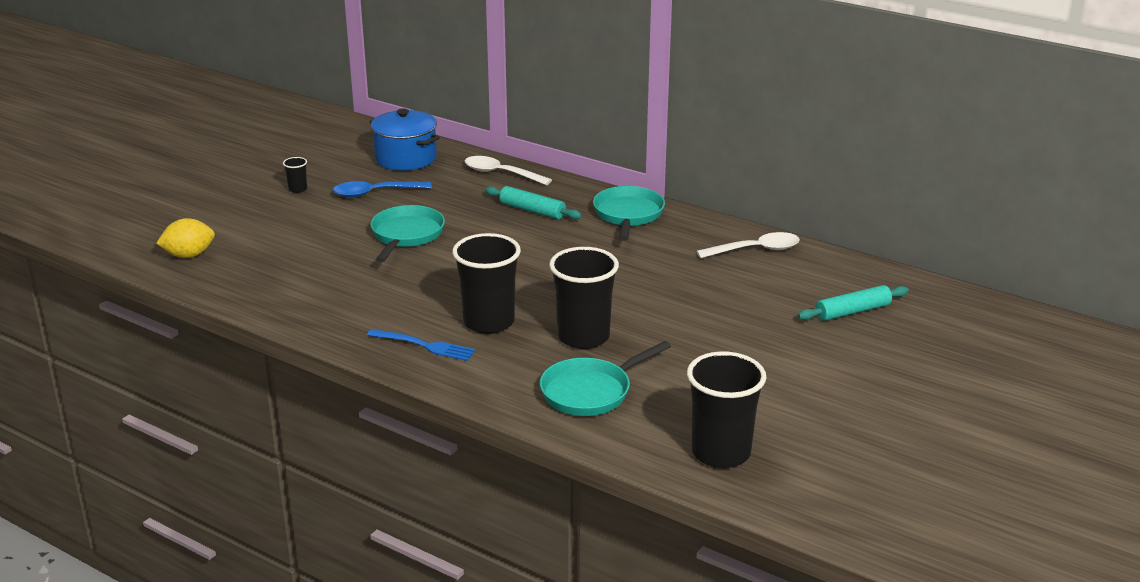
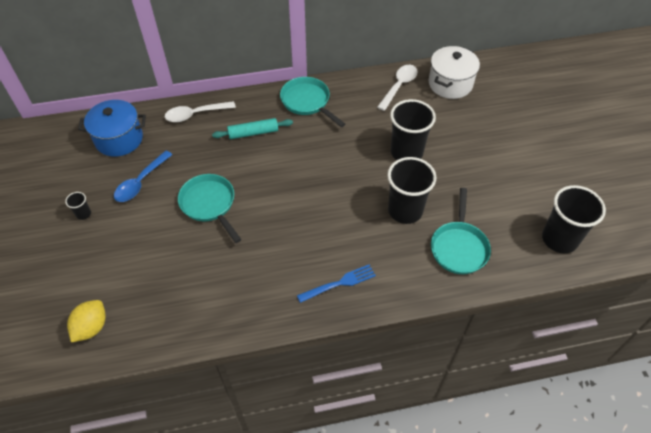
camera: 45 degrees left, 25 degrees up
(489, 322) = (347, 238): black cup -> black cup (406, 152)
(825, 276) = (450, 84): none -> white pot
(853, 311) = (490, 100): turquoise rolling pin -> none

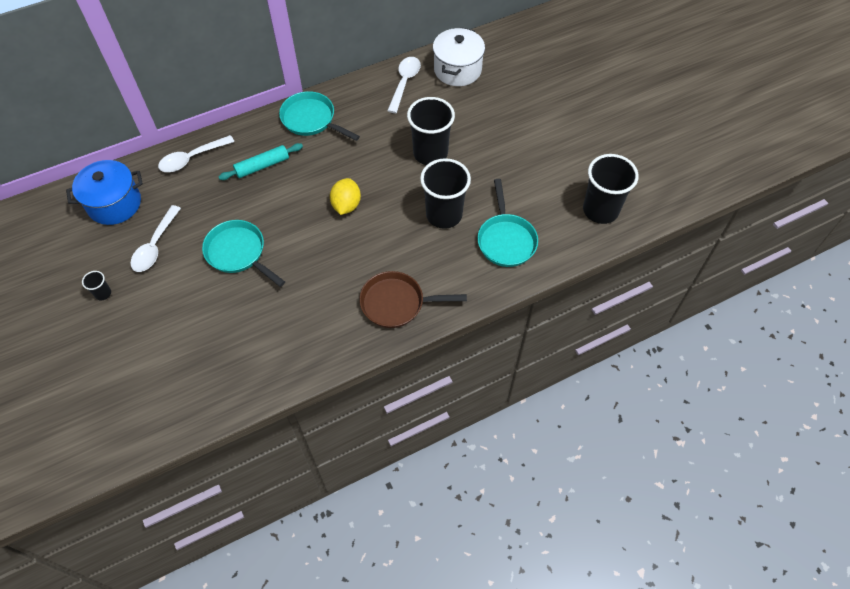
camera: 15 degrees left, 5 degrees up
(91, 327) = (154, 407): yellow lemon -> yellow lemon (346, 205)
(140, 182) = (155, 246): blue spoon -> white spoon
(339, 283) = (397, 303): blue fork -> brown pan

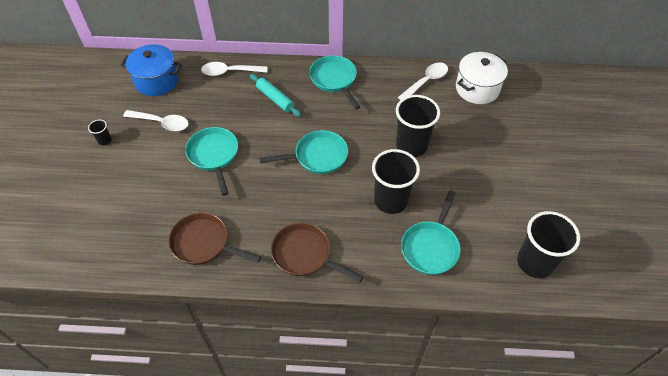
camera: 30 degrees right, 5 degrees down
(155, 246) = (162, 123): white spoon -> white spoon turned 120 degrees counterclockwise
(262, 166) = (275, 98): turquoise rolling pin -> turquoise rolling pin turned 45 degrees clockwise
(291, 342) = (204, 243): none -> brown pan
(346, 205) = (317, 156): yellow lemon -> turquoise pan

